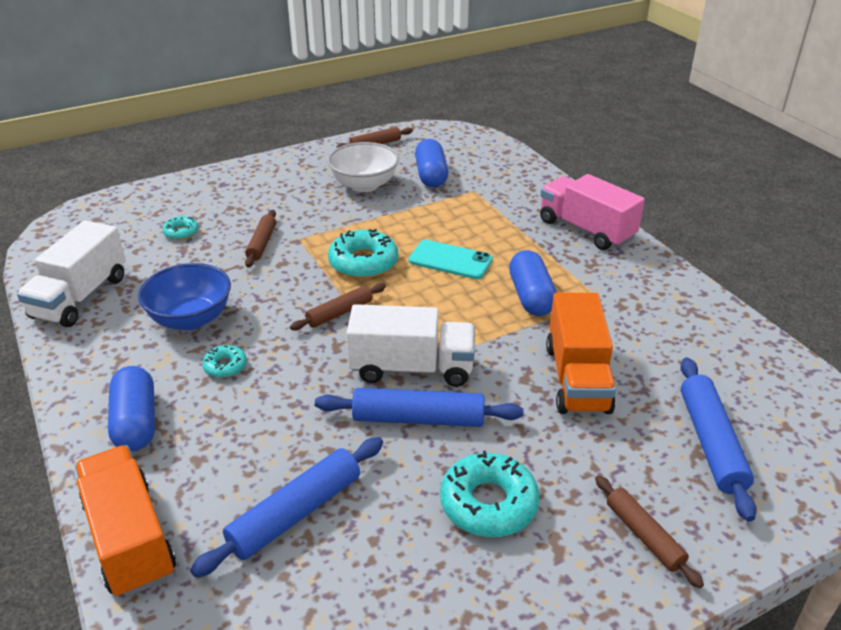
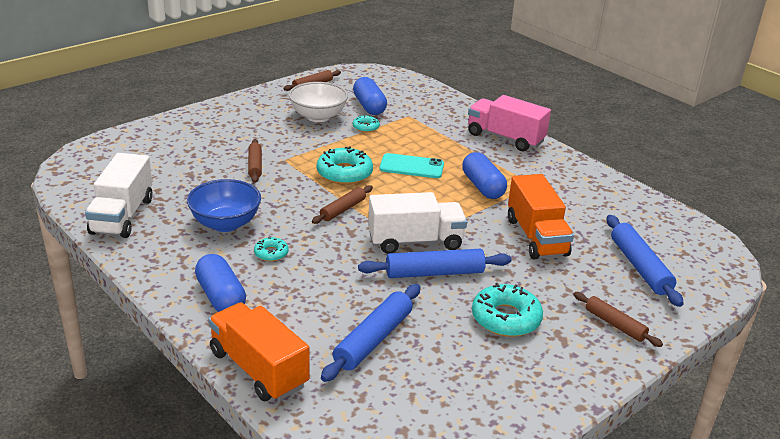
camera: 15 degrees left, 5 degrees down
(181, 232) = (182, 162): turquoise donut -> turquoise donut (365, 127)

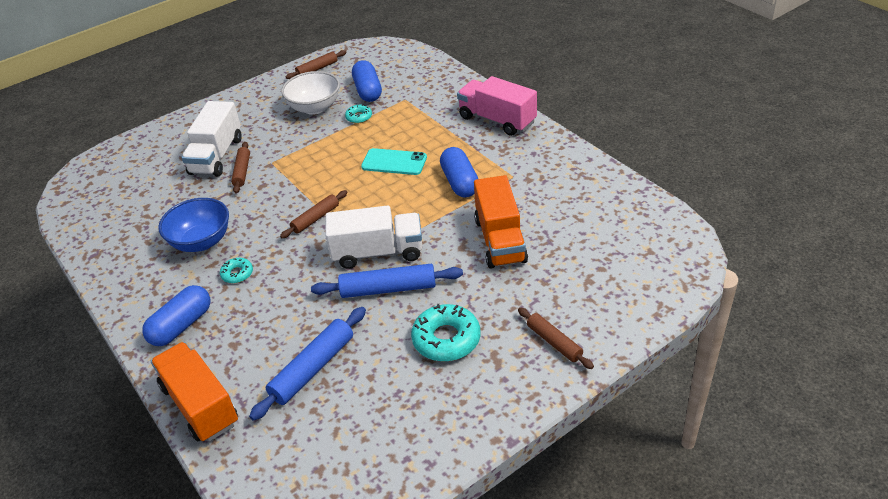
camera: 10 degrees right, 10 degrees up
(122, 216) = (109, 238): white truck -> white truck (216, 156)
(221, 297) = (181, 326): blue capsule -> blue capsule turned 60 degrees clockwise
(344, 173) = (326, 175): turquoise donut -> none
(640, 267) = (597, 272): blue rolling pin -> none

